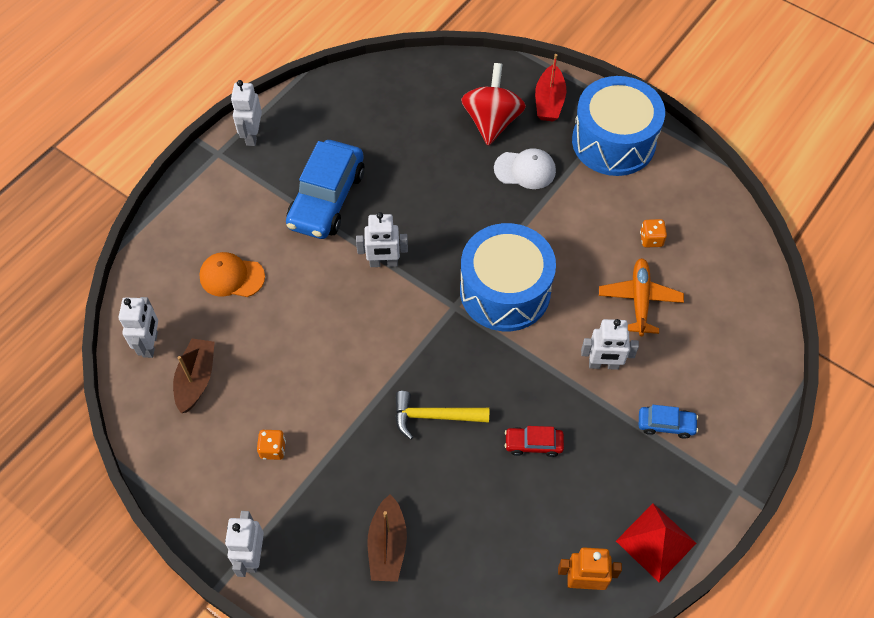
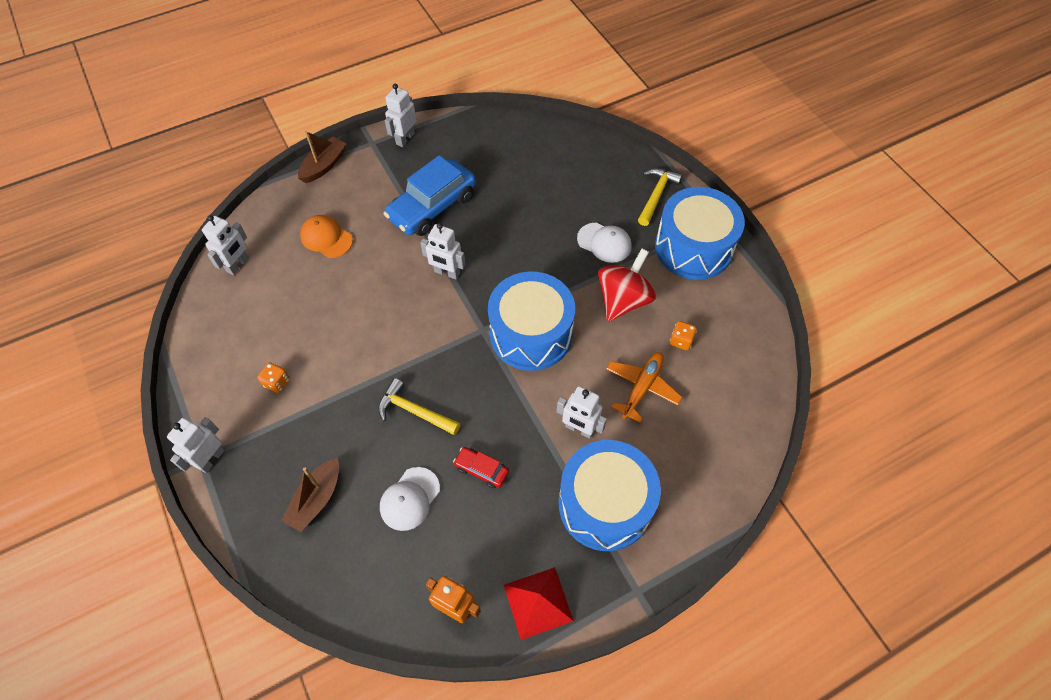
camera: 25 degrees right, 0 degrees up
(196, 379) = (254, 305): brown boat -> brown boat (324, 166)
(480, 503) = (410, 499): none -> white cap
(492, 121) = (598, 194): red spinning top -> red spinning top (623, 300)
(549, 101) = (656, 195): red boat -> yellow hammer
(666, 424) = (605, 504): blue car -> blue drum

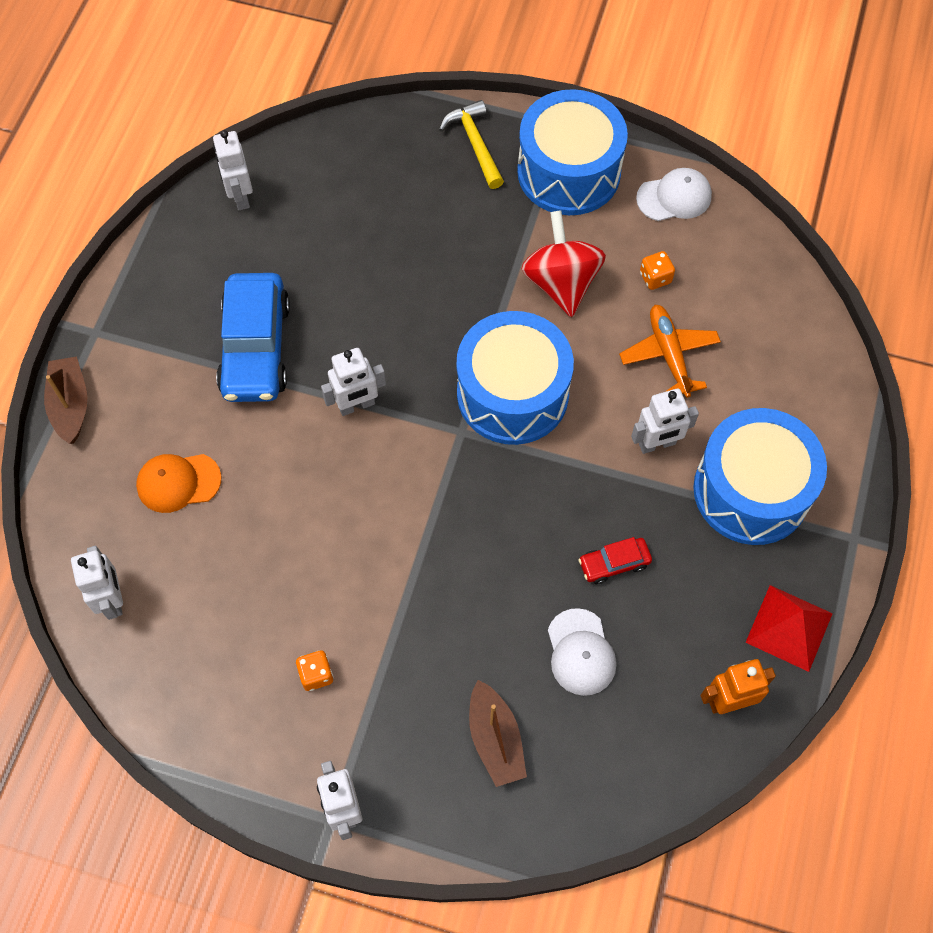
camera: 45 degrees left, 5 degrees up
(405, 138) = (129, 296): white robot -> white robot (240, 196)
(414, 411) = (489, 570): yellow hammer -> none
(604, 243) = (479, 238): white cap -> white cap (674, 197)

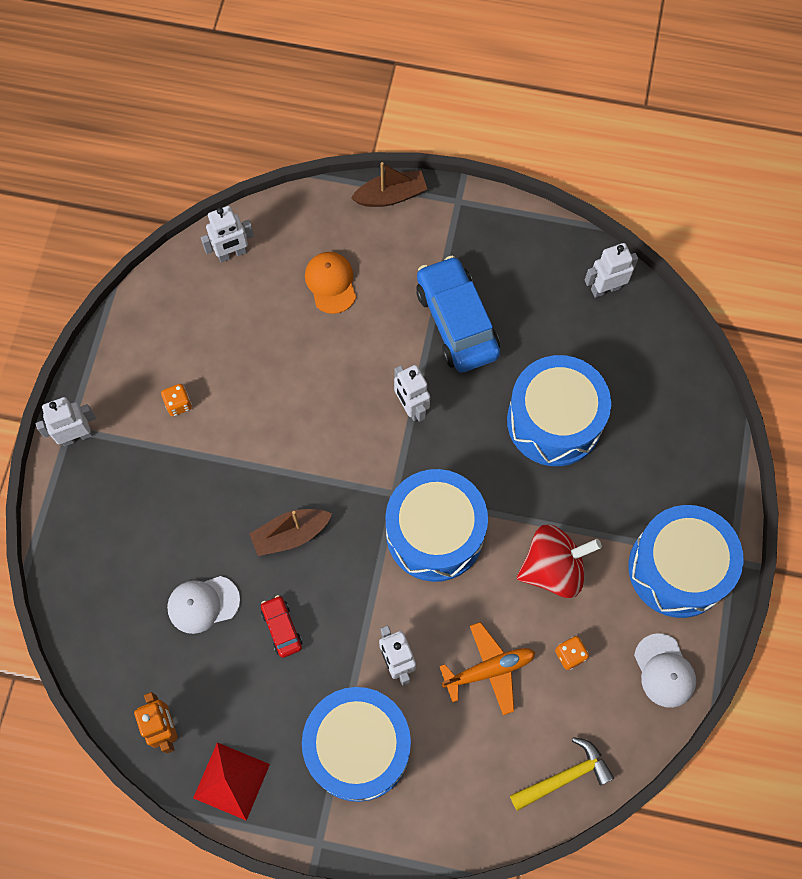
camera: 85 degrees right, 5 degrees up
(255, 348) = (457, 322): blue car -> blue car turned 75 degrees clockwise
(392, 263) = (554, 421): none -> blue drum
(475, 144) = (695, 480): yellow hammer -> yellow hammer (564, 776)
(495, 739) = (130, 542): brown boat -> brown boat (290, 534)

